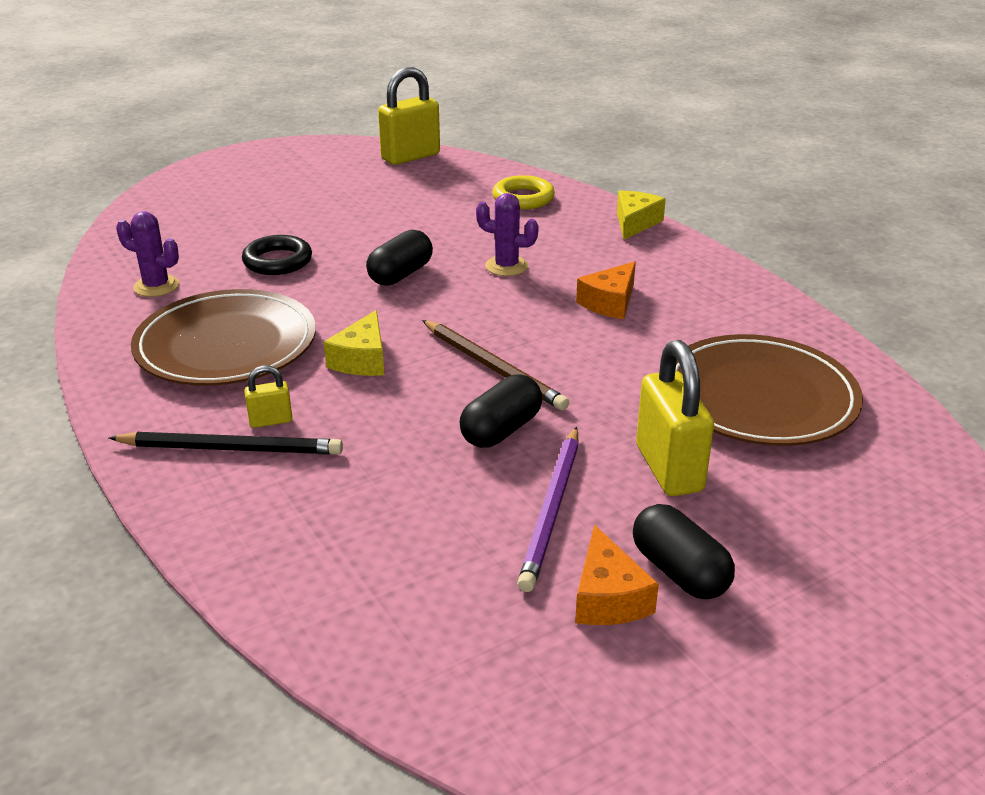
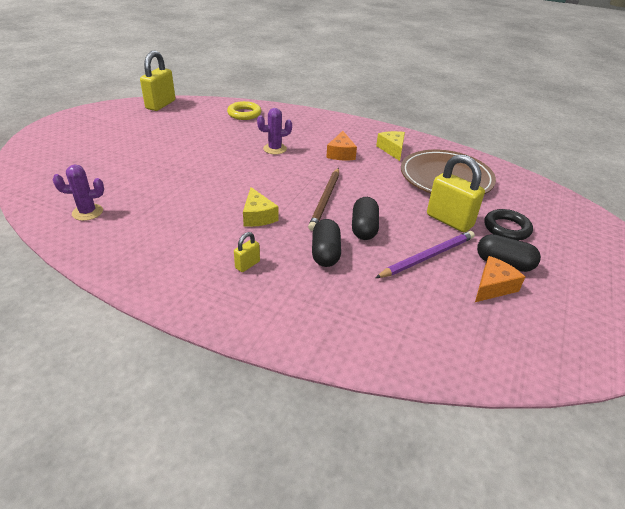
camera: 35 degrees left, 5 degrees up
(226, 345) = (173, 232): brown plate -> none
(230, 448) = (243, 288): black pencil -> none
(277, 261) = (149, 177): black ring -> black ring (506, 228)
(400, 274) = (226, 167): black capsule -> black capsule (325, 253)
(493, 367) = (325, 200): brown pencil -> brown pencil turned 90 degrees clockwise
(552, 509) = (427, 257): purple pencil -> purple pencil turned 105 degrees counterclockwise
(608, 597) = (493, 286): orange cheese -> orange cheese turned 90 degrees counterclockwise
(635, 223) = (309, 114): yellow cheese -> yellow cheese (392, 149)

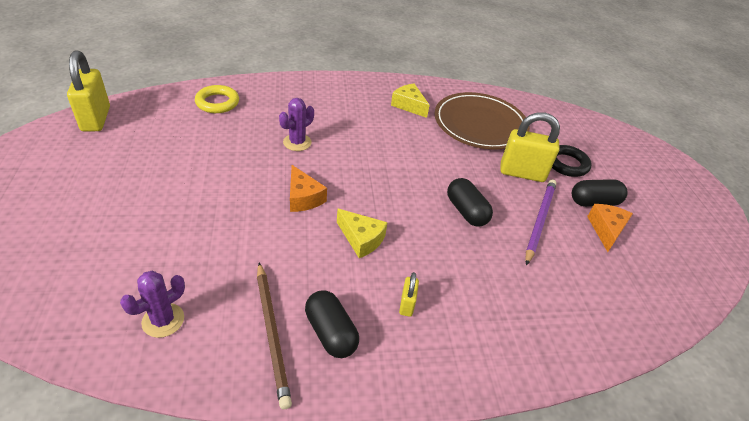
camera: 35 degrees left, 5 degrees up
(325, 200) = (404, 191): brown pencil -> brown pencil (272, 333)
(325, 253) = (460, 256): black capsule -> black capsule (331, 333)
(341, 154) = (368, 126): orange cheese -> orange cheese (303, 198)

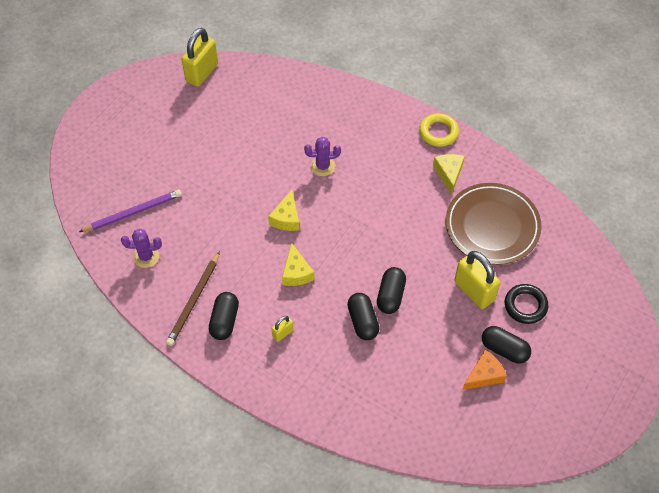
camera: 45 degrees right, 15 degrees up
(217, 102) = (295, 95): yellow ring -> yellow ring (438, 132)
(303, 198) = (286, 218): orange cheese -> yellow cheese
(468, 246) = (362, 321): none -> black capsule
(539, 221) = (438, 336): purple pencil -> purple pencil (133, 212)

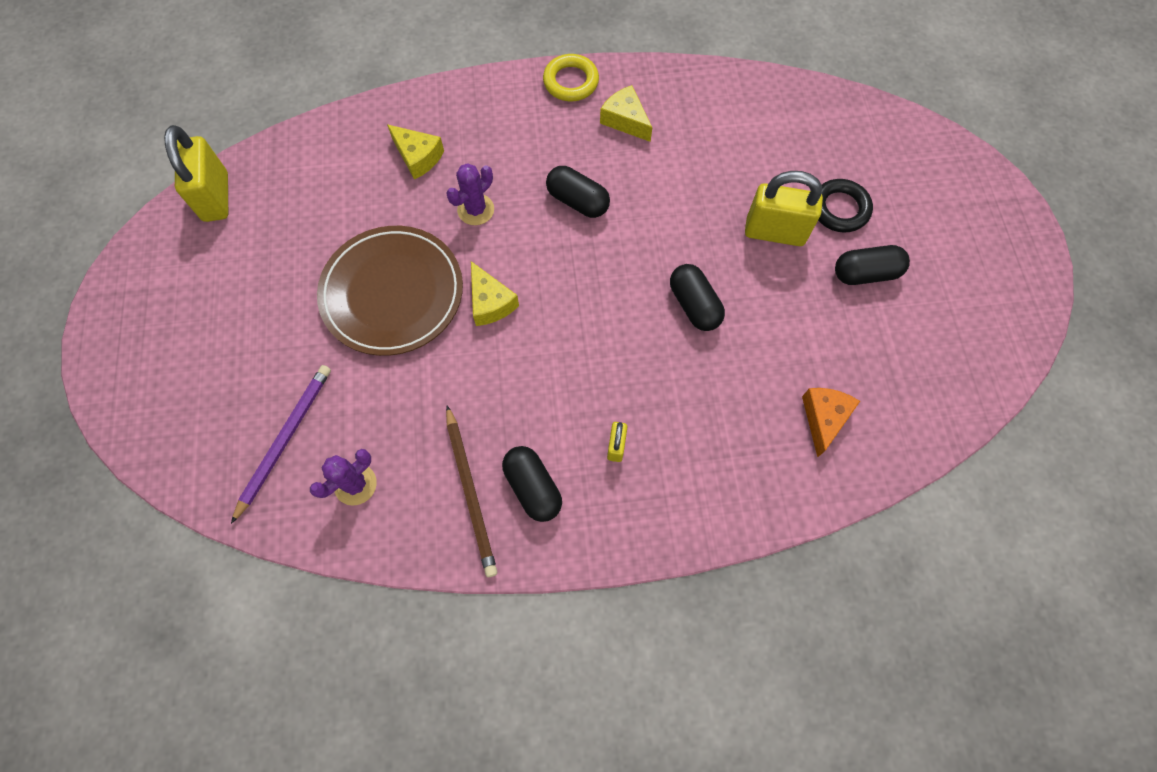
camera: 40 degrees left, 10 degrees up
(296, 272) = (563, 359): yellow cheese -> yellow cheese (418, 157)
(362, 321) = (692, 359): black capsule -> black capsule (577, 201)
(484, 375) = (873, 318): orange cheese -> orange cheese (823, 418)
(492, 226) = (725, 146): brown plate -> brown plate (392, 293)

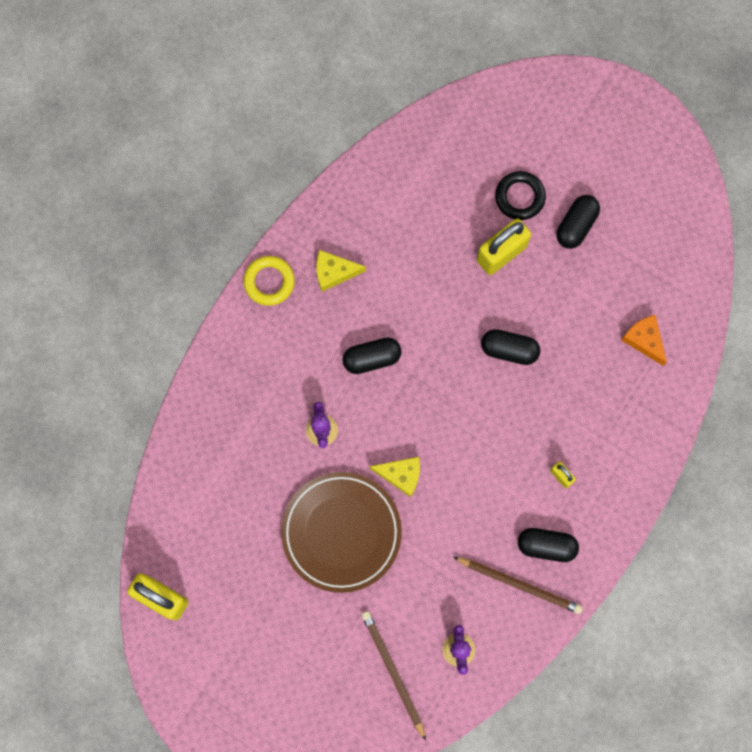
camera: 50 degrees left, 10 degrees up
(284, 440) = (393, 673): purple pencil -> brown pencil
(418, 157) = (244, 436): yellow cheese -> none

